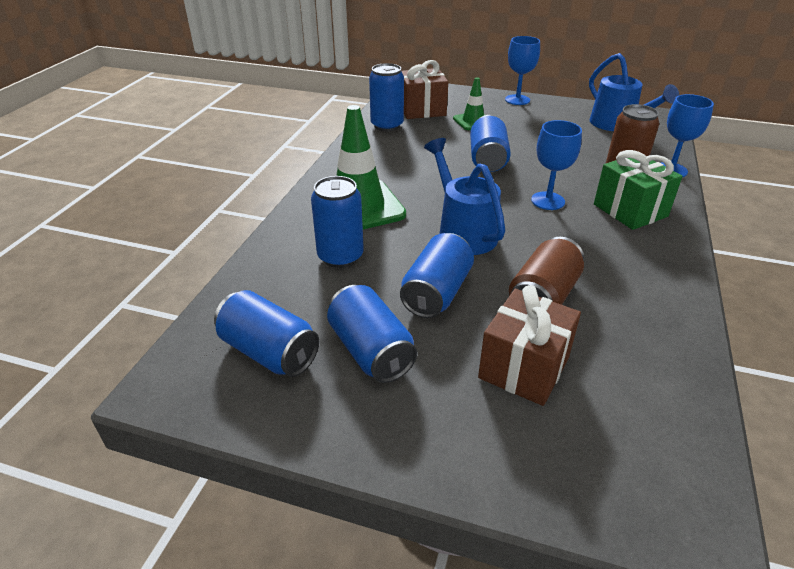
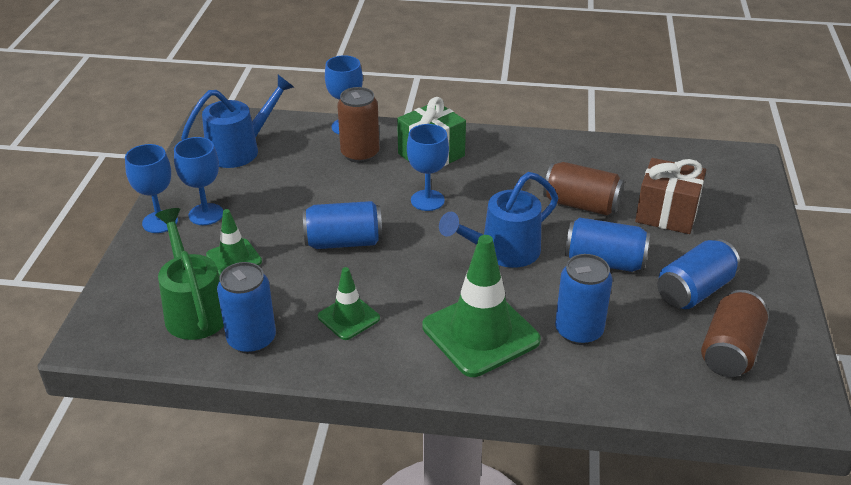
camera: 100 degrees left, 0 degrees up
(269, 352) = (730, 350): blue can -> brown can
(397, 156) = (348, 317): none -> green traffic cone
(422, 110) = (194, 309): brown gift -> green watering can
(526, 113) = (206, 214): none -> blue goblet

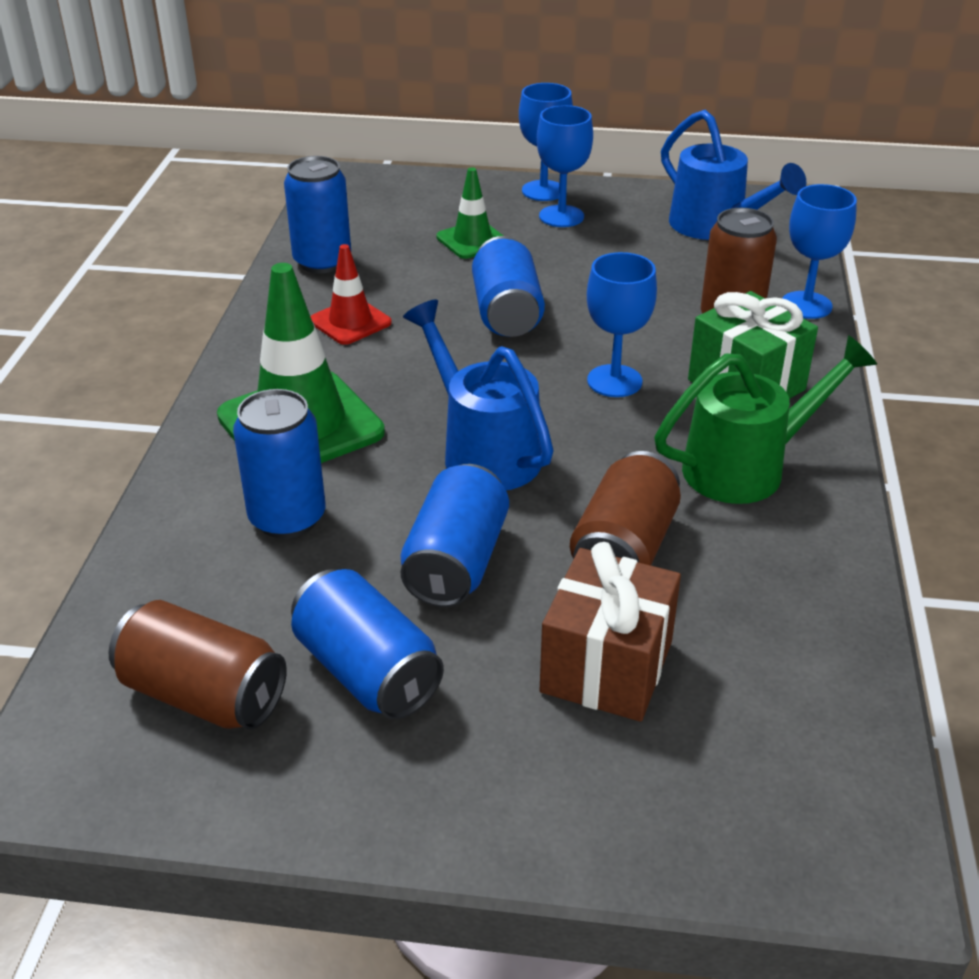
camera: 90 degrees right, 0 degrees up
(194, 309) = (380, 225): green watering can -> green watering can (747, 467)
(348, 317) = (350, 322): green traffic cone -> red traffic cone

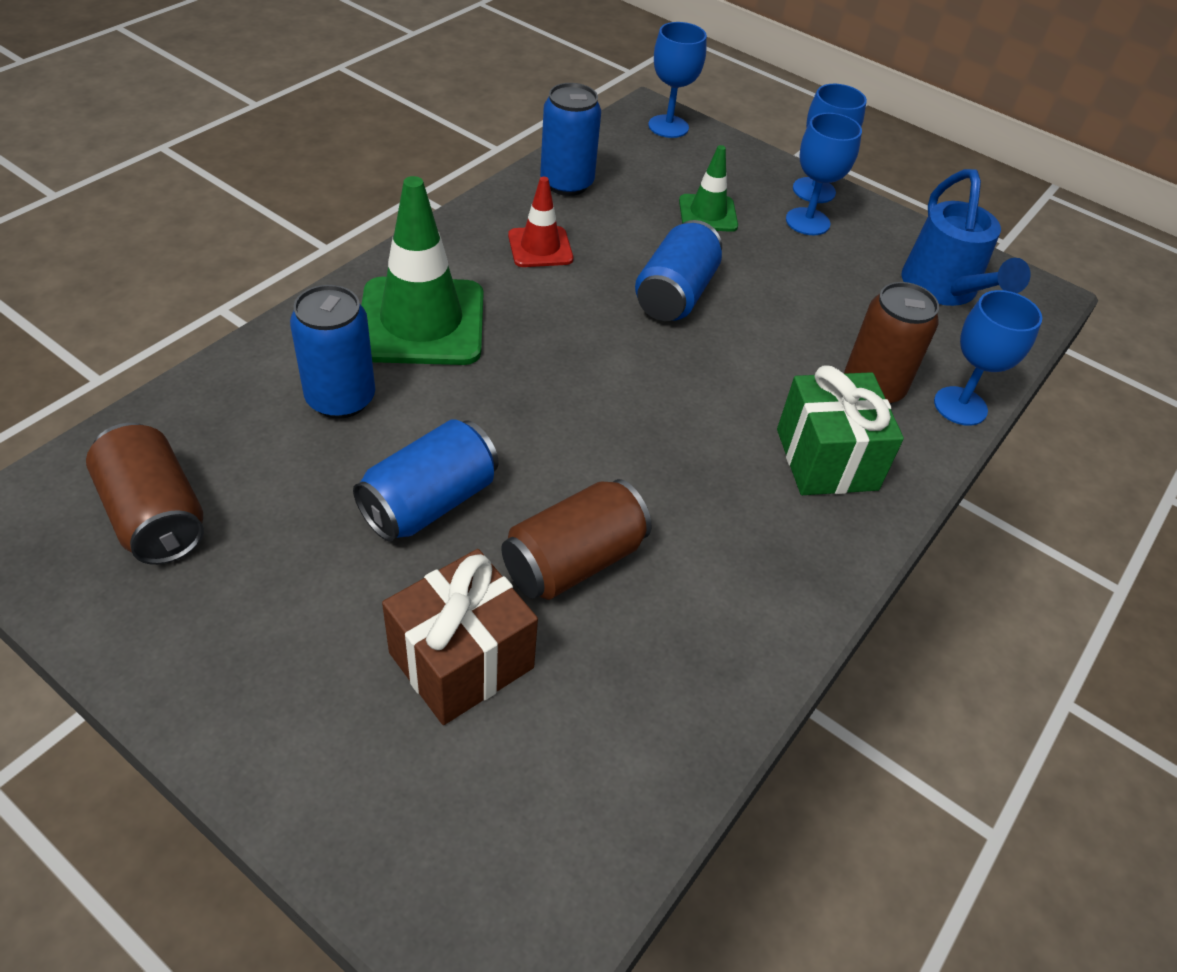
camera: 25 degrees right, 10 degrees up
(367, 671) = (281, 561): blue can -> none
(484, 451) = (540, 414): blue watering can -> none
(614, 381) = (710, 400): blue goblet -> blue goblet (668, 126)
(747, 467) = (751, 540): green watering can -> none

